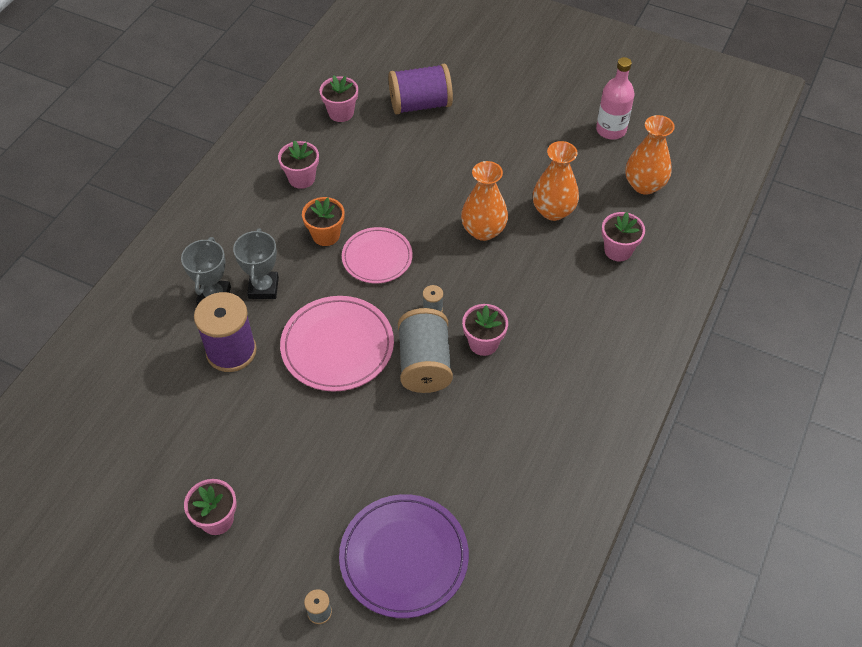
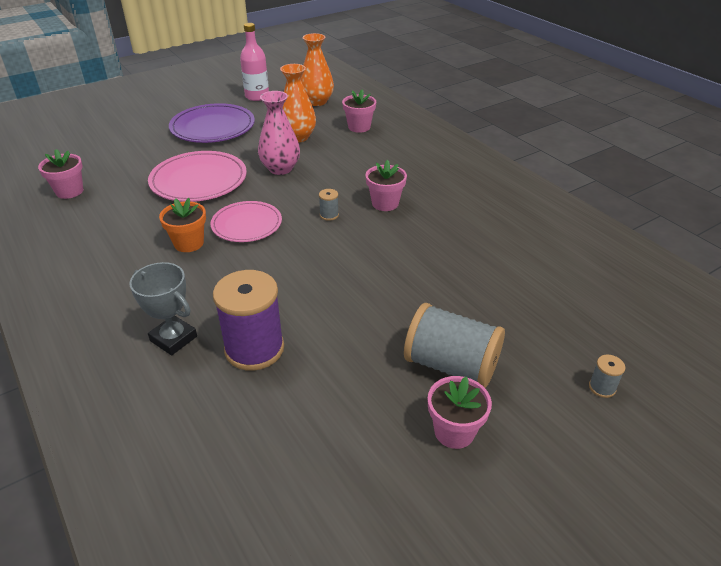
camera: 60 degrees left, 15 degrees down
(263, 288) = (202, 301): grey trophy -> none
(301, 178) = (108, 235): pink flower pot -> none
(337, 346) = (317, 277): pink plate -> pink plate (199, 180)
(404, 557) = (566, 313): purple plate -> purple plate (213, 127)
(420, 104) = (122, 154): purple spool -> none
(424, 364) = (379, 237): grey spool -> grey spool (451, 365)
(483, 230) = (280, 169): orange vase -> pink vase

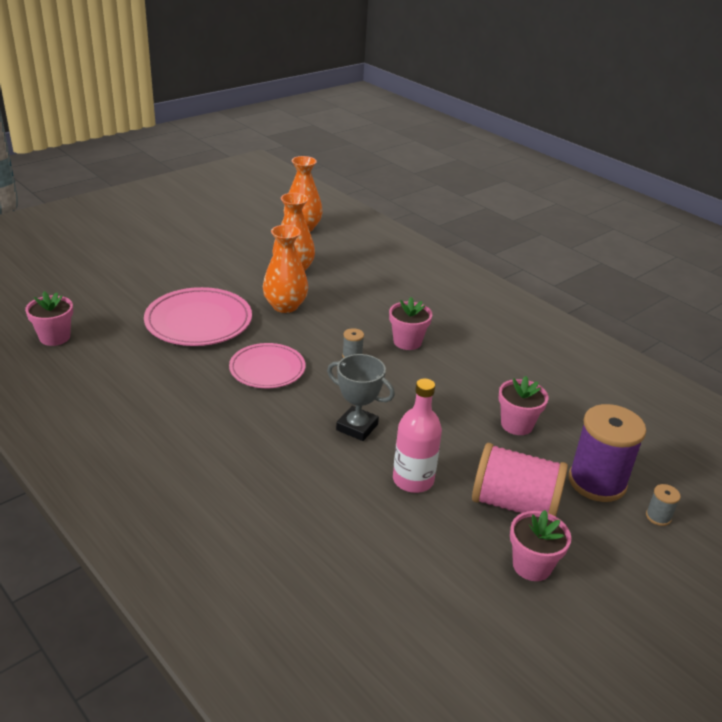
camera: 10 degrees left, 5 degrees down
(173, 339) = (228, 492): grey trophy -> grey trophy (357, 427)
(189, 243) = (211, 391): orange flower pot -> none
(213, 127) = (194, 259): purple plate -> none
(254, 349) = (315, 498): purple spool -> purple spool (597, 482)
(257, 96) = (233, 222): pink bottle -> pink bottle (413, 480)
(280, 169) = (285, 306): pink vase -> orange vase
(359, 127) = (357, 257): pink flower pot -> pink flower pot (516, 424)
(451, 365) = (514, 504): grey spool -> pink spool

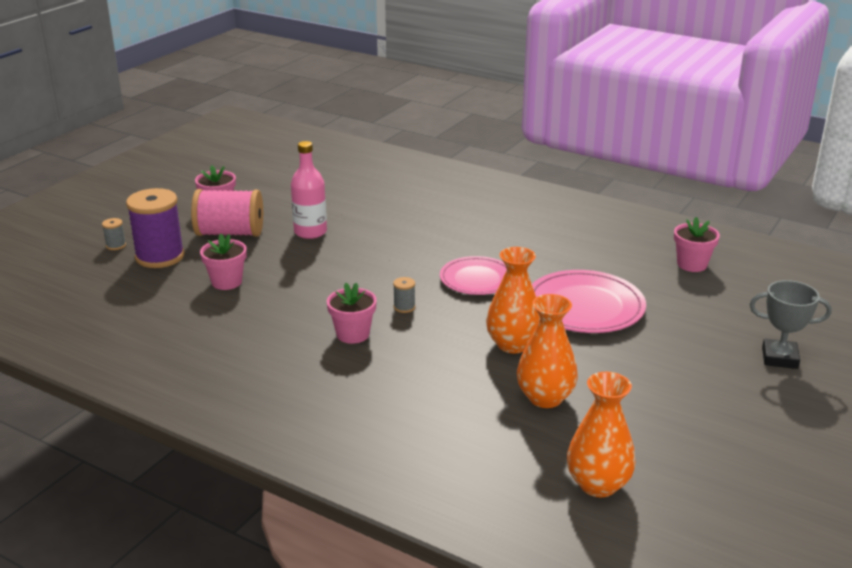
camera: 165 degrees right, 5 degrees down
(357, 427) = (369, 254): grey trophy -> grey trophy (779, 358)

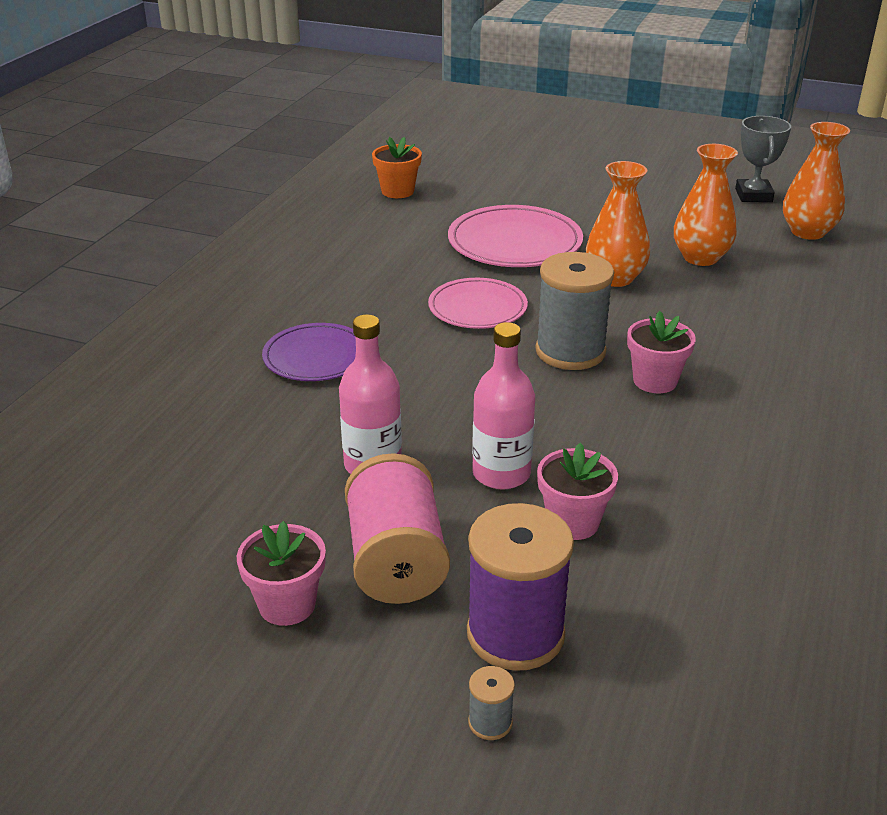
camera: 100 degrees left, 5 degrees up
(281, 267) = (501, 473): none -> pink bottle
(404, 307) = (570, 351): grey spool -> grey spool, size x2.41
(429, 222) = (316, 357): none -> purple plate
(692, 264) = (397, 191): pink flower pot -> orange flower pot
(779, 358) = (563, 162): grey trophy -> grey trophy (753, 195)

